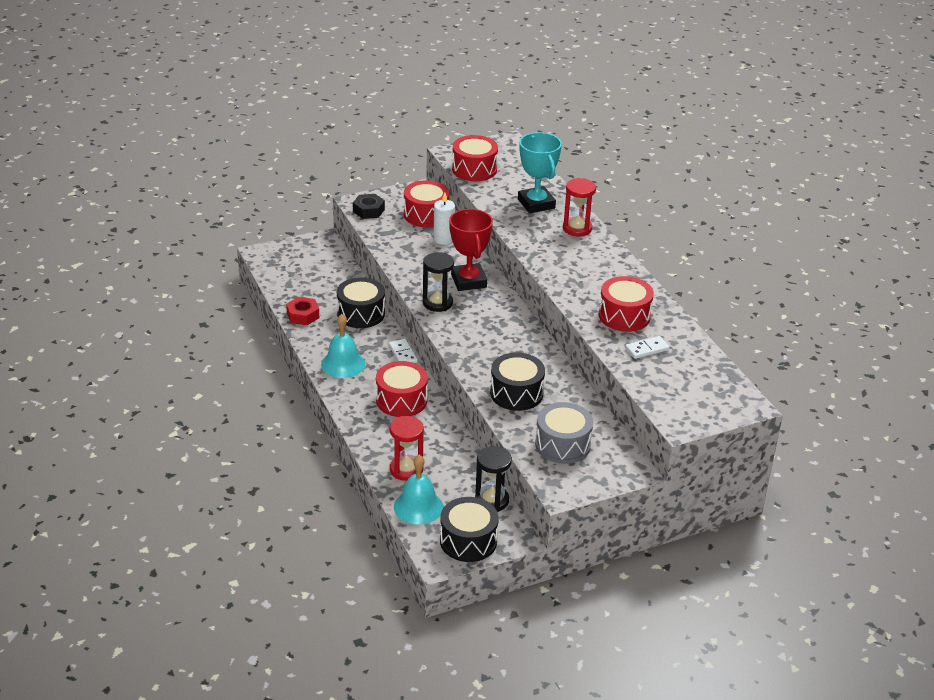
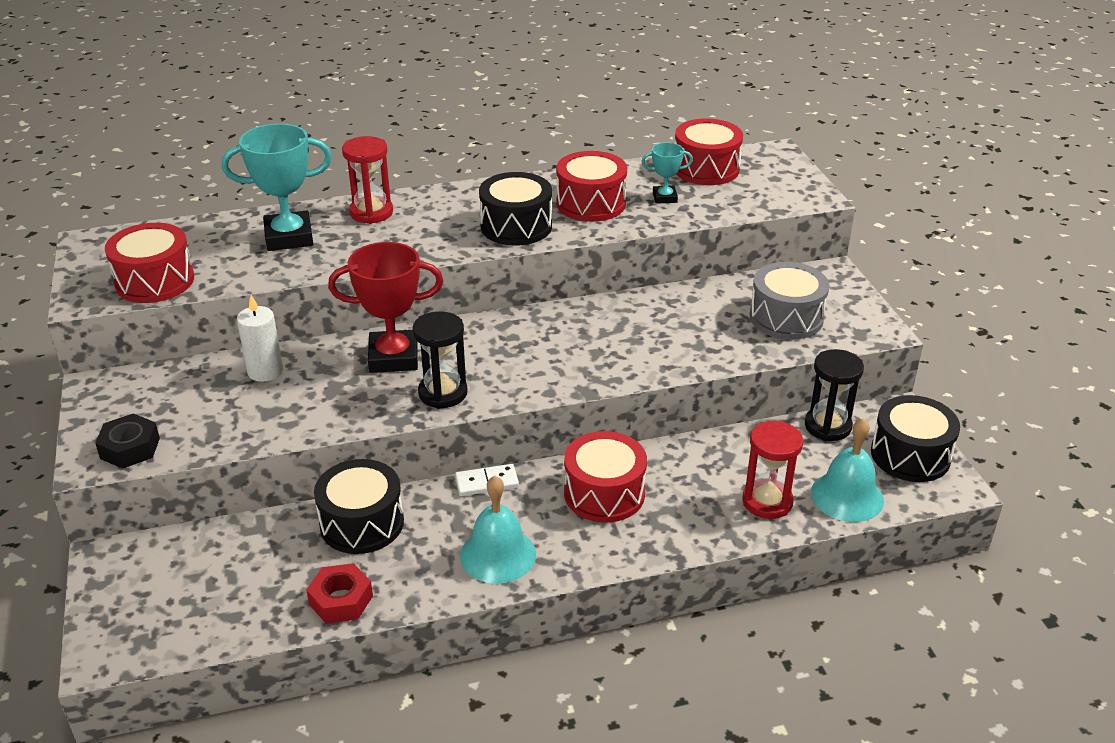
camera: 80 degrees left, 0 degrees up
(426, 215) = (182, 383): red drum -> red drum (706, 169)
(516, 393) = (677, 342): black drum -> black drum (516, 226)
(647, 349) = (664, 197): white domino -> turquoise trophy

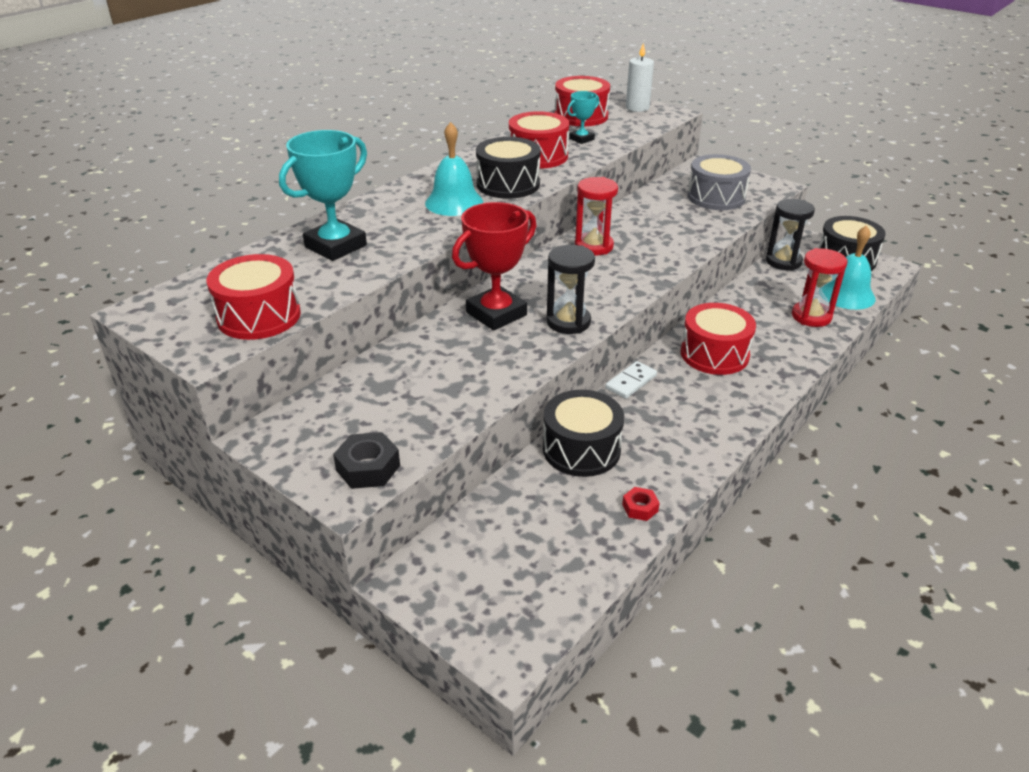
camera: 35 degrees left, 0 degrees up
(265, 371) = (406, 363): white candle -> white candle (637, 108)
(341, 600) = (640, 508): red nut -> red nut, size x0.61
(371, 212) = (380, 209): red hourglass -> red hourglass (594, 246)
(498, 555) = (703, 423): turquoise bell -> turquoise bell (454, 202)

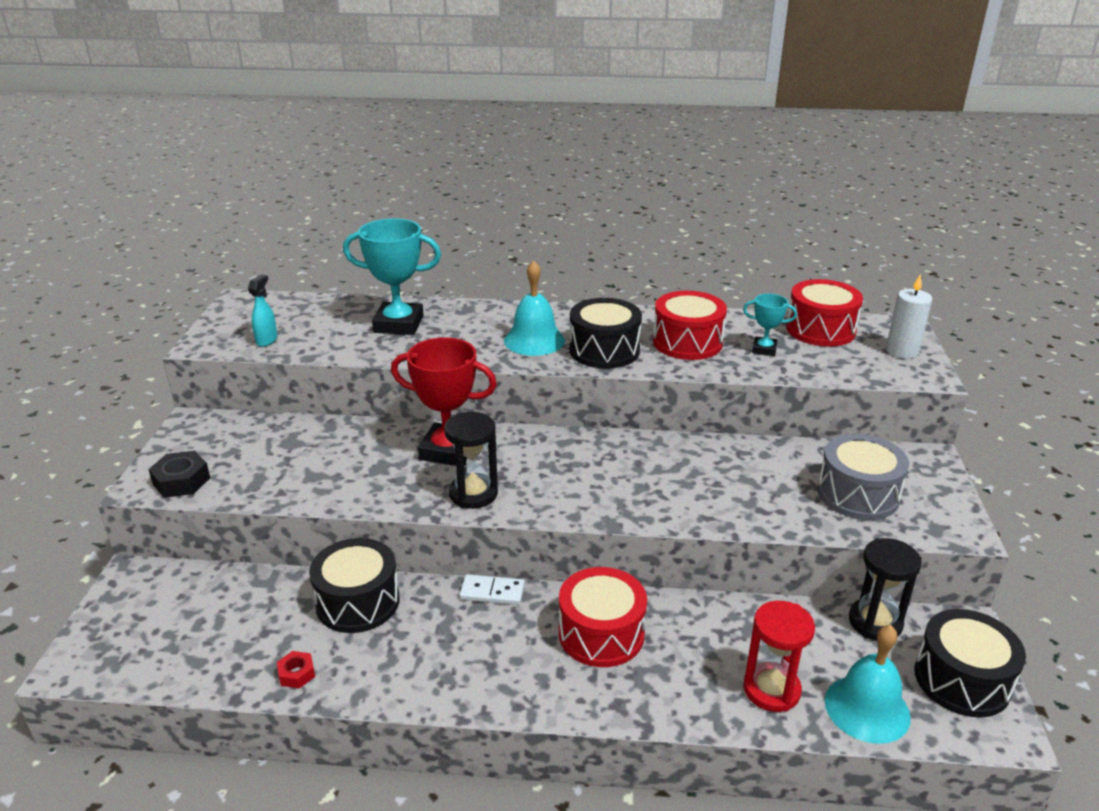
camera: 55 degrees right, 5 degrees down
(259, 316) = (267, 340): red drum -> turquoise spray bottle
(594, 246) = (633, 455): red hourglass -> none

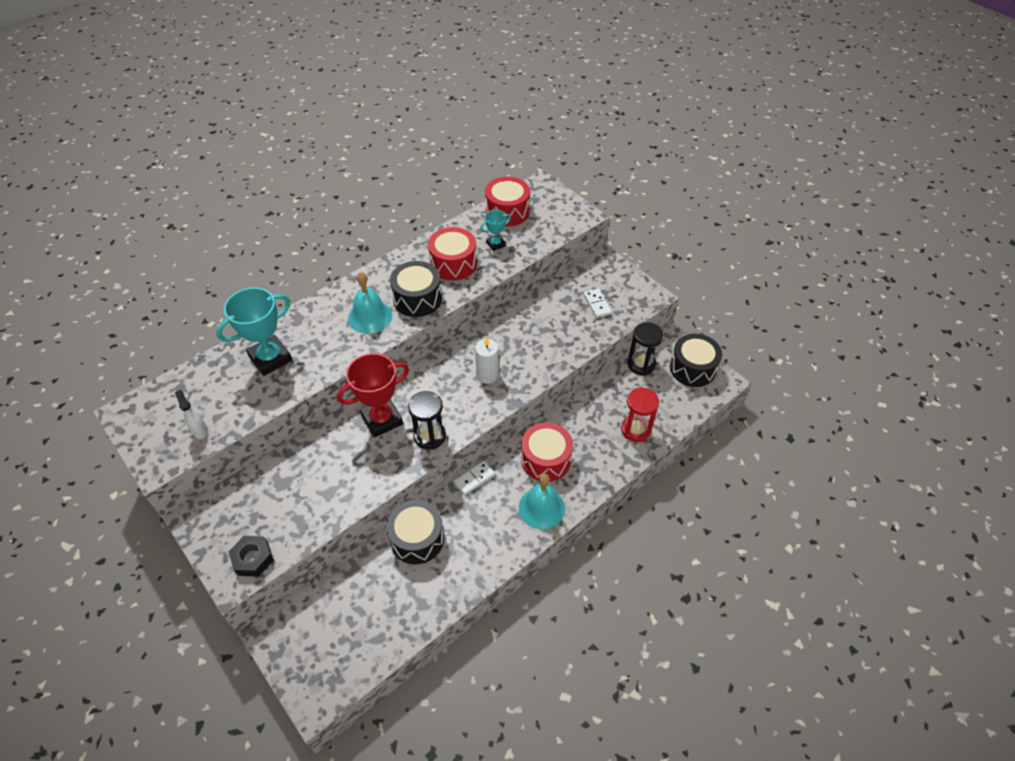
camera: 45 degrees left, 20 degrees up
(267, 340) = (200, 430): turquoise spray bottle -> white spray bottle
(297, 674) = (437, 598): red nut -> none
(858, 494) = (597, 304): grey drum -> white domino
(867, 708) = (674, 409): turquoise bell -> turquoise bell (541, 508)
(902, 351) = (558, 204): white candle -> white candle (487, 375)

